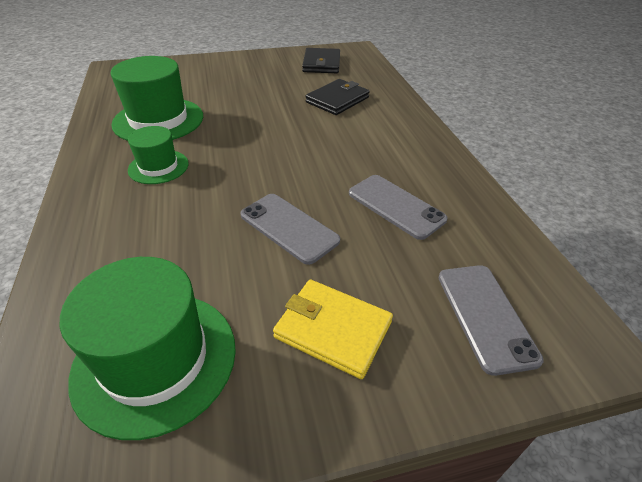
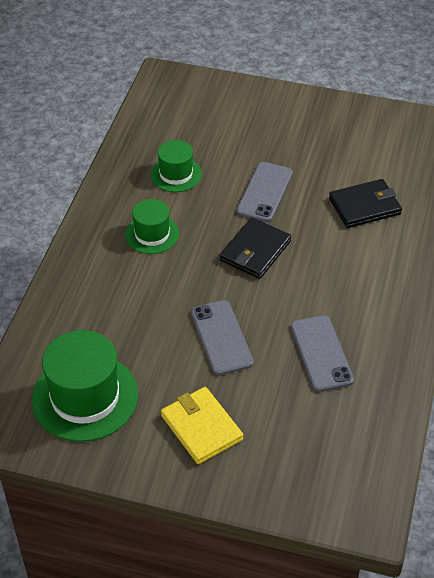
camera: 30 degrees right, 5 degrees up
(158, 120) = (176, 174): green hat -> green hat, size x0.57
(321, 64) = (389, 141): black wallet -> black wallet (255, 251)
(485, 316) = (311, 466): grey phone -> grey phone (265, 192)

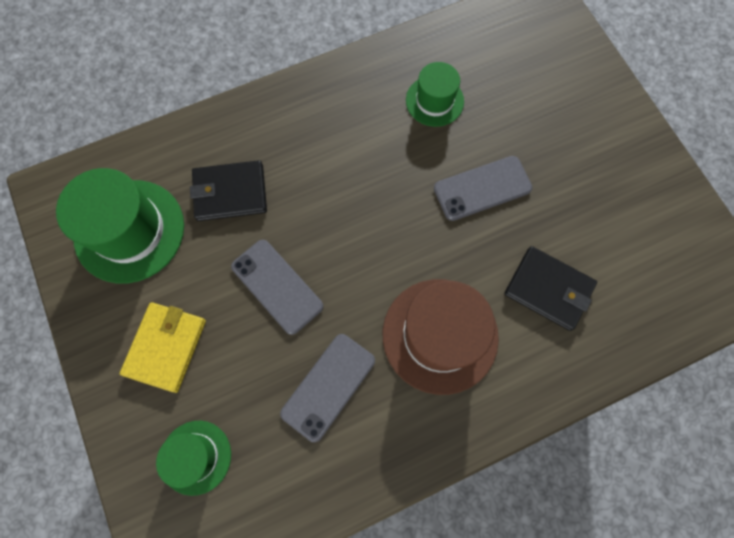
camera: 50 degrees right, 25 degrees up
(152, 234) = (347, 139): green hat -> green hat (196, 457)
(221, 337) = (277, 286): grey phone -> grey phone turned 75 degrees counterclockwise
(255, 251) = (402, 236): black wallet -> black wallet (230, 193)
(342, 275) = (440, 335): none -> brown hat

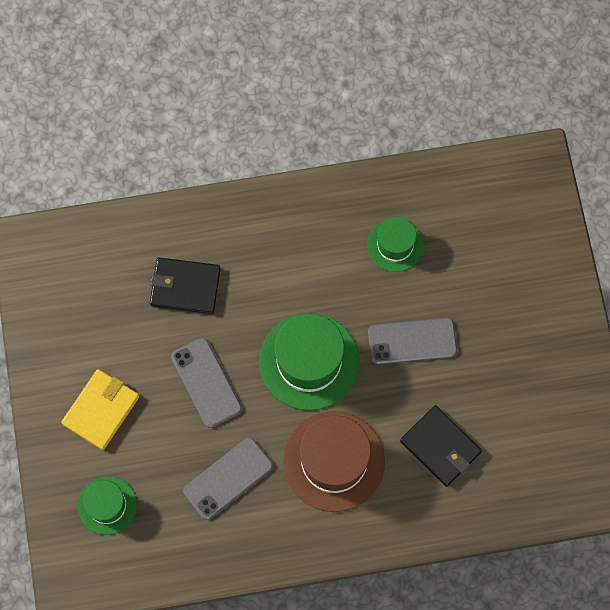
camera: 15 degrees right, 0 degrees up
(129, 231) = (90, 299): green hat -> green hat (309, 361)

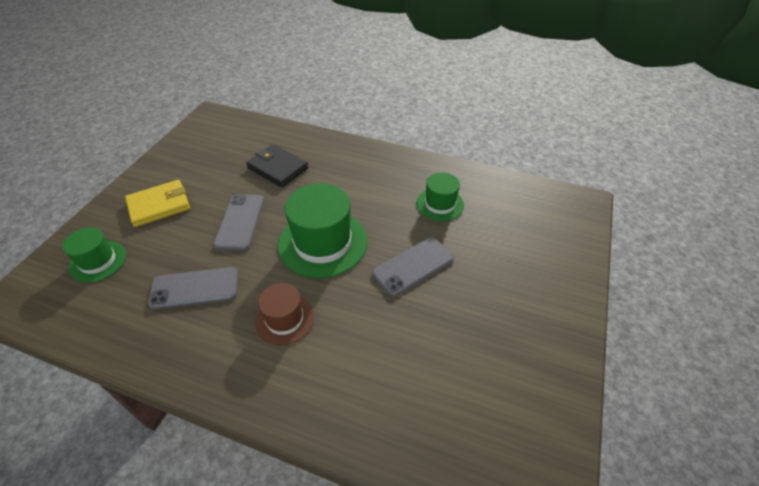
camera: 30 degrees right, 25 degrees down
(334, 461) = (284, 319): brown hat -> brown hat, size x0.57
(412, 341) = (413, 266): grey phone -> grey phone turned 60 degrees counterclockwise
(440, 447) = (385, 356): black wallet -> none

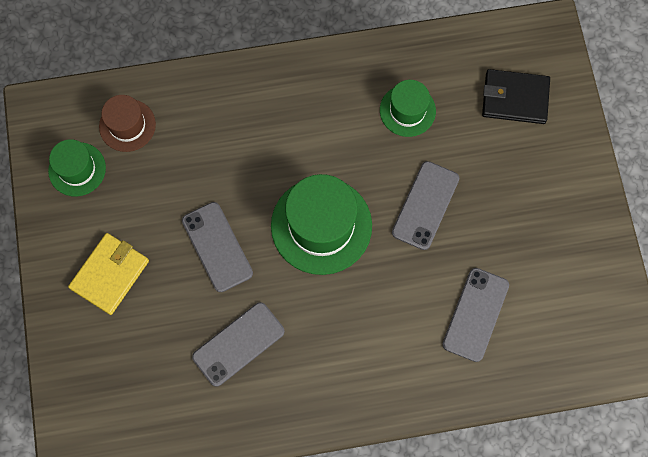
camera: 30 degrees left, 25 degrees up
(98, 261) = (114, 372): green hat -> green hat (77, 169)
(277, 168) = (197, 151): black wallet -> black wallet (515, 98)
(284, 319) = (346, 326): brown hat -> brown hat (127, 125)
(402, 368) = (475, 314): none -> grey phone

